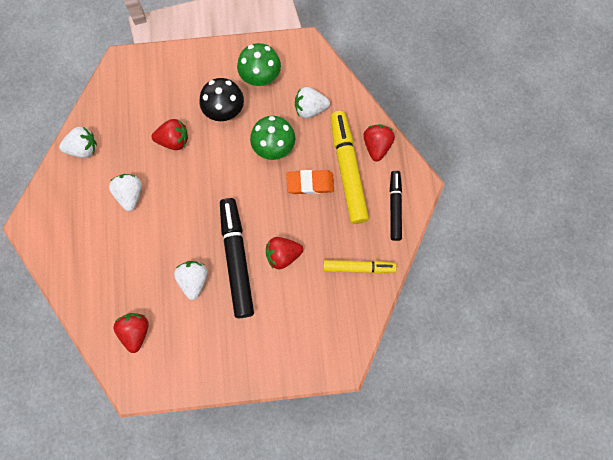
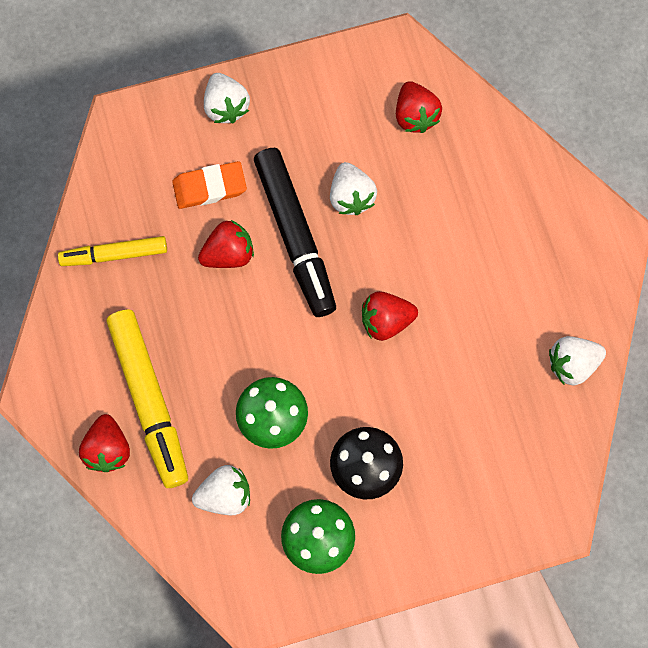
camera: 170 degrees right, 0 degrees up
(130, 194) = (478, 304): white strawberry -> white strawberry (226, 106)
(173, 140) = (434, 402): red strawberry -> red strawberry (386, 320)
(310, 183) = (205, 369): orange eraser -> orange eraser (209, 187)
(395, 207) = (69, 354): black marker -> none

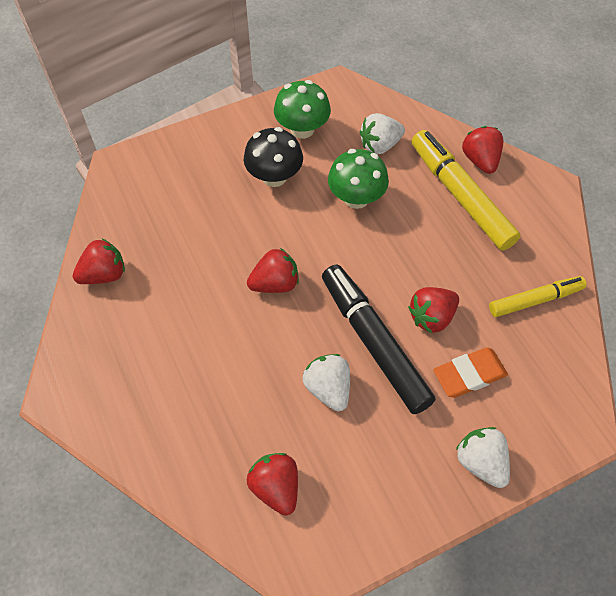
camera: 170 degrees right, 15 degrees down
(572, 364) = (104, 274): white strawberry -> red strawberry

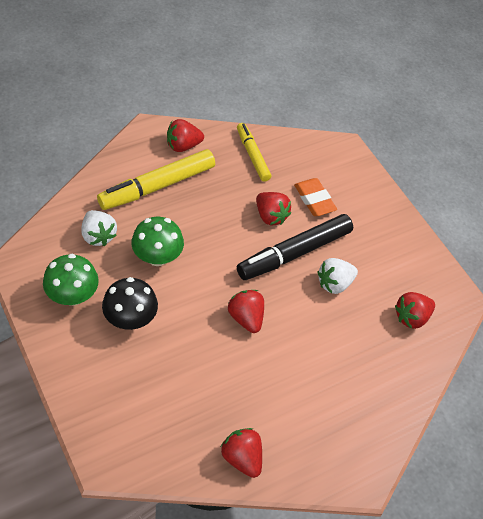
camera: 100 degrees left, 5 degrees down
(480, 160) = (120, 169): red strawberry -> red strawberry (183, 146)
(480, 462) = (375, 201): white strawberry -> none

